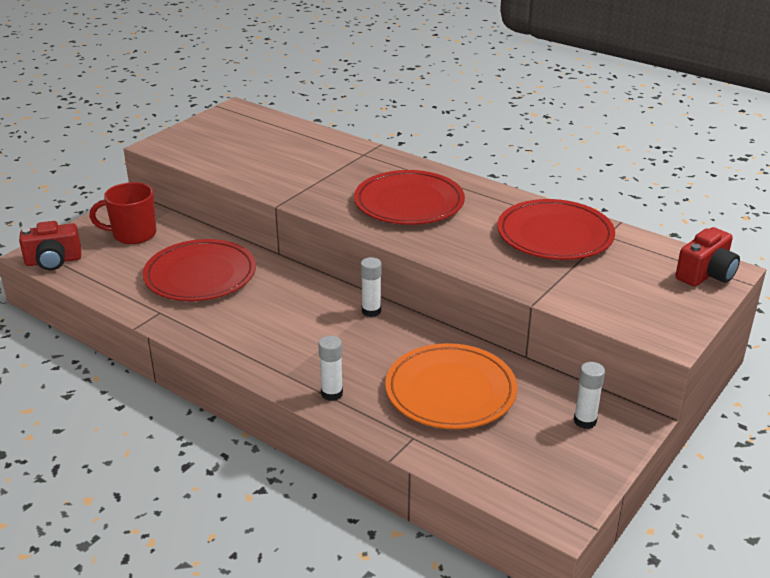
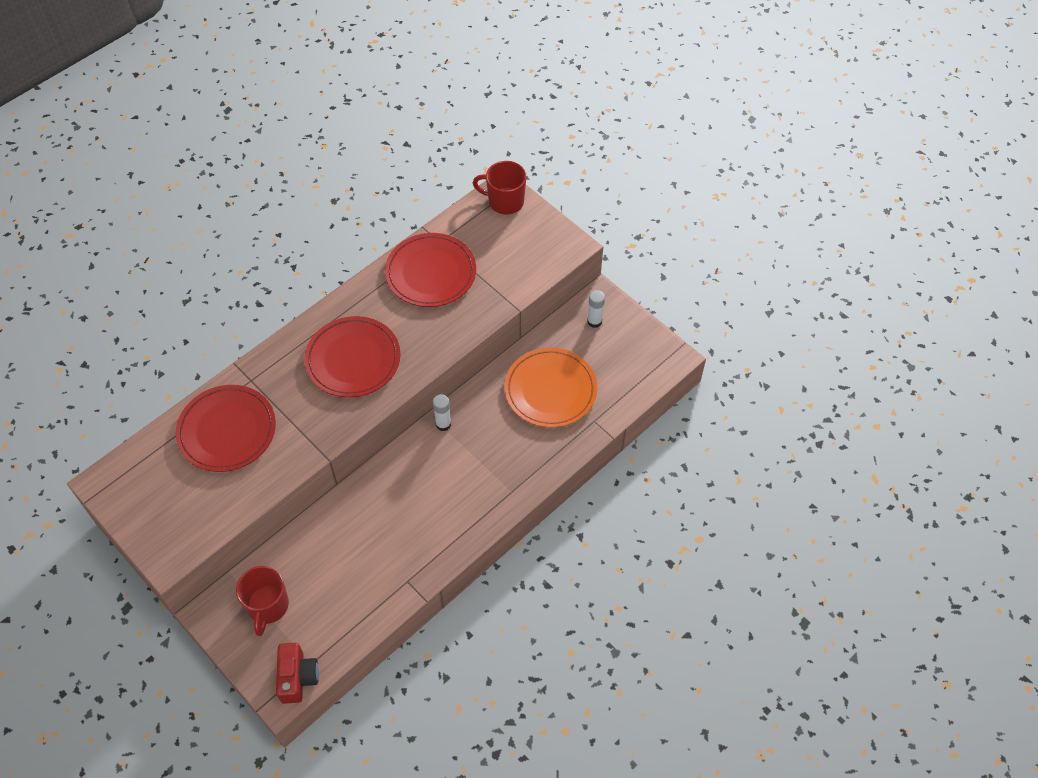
camera: 80 degrees left, 25 degrees up
(200, 275) = (357, 548): red plate -> red plate (227, 430)
(332, 393) = (539, 463): white glue stick -> none
(706, 274) = (505, 201): red camera -> red mug

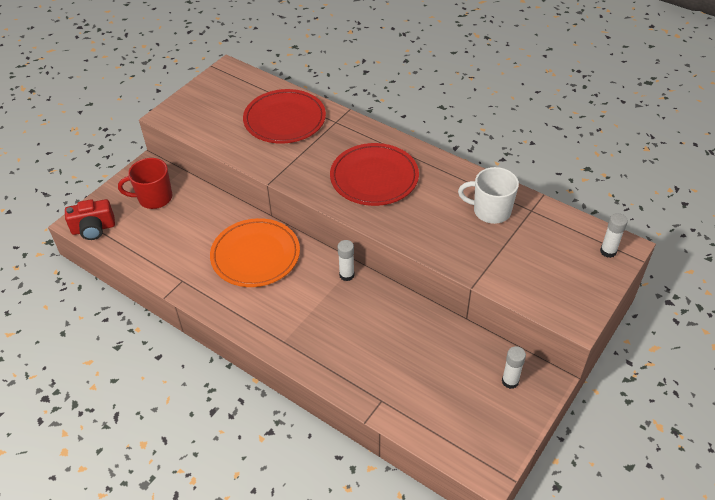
camera: 80 degrees right, 10 degrees down
(431, 273) = (490, 211): red plate -> white mug
(505, 201) = (608, 251): red mug -> white glue stick
(550, 390) = (409, 354): orange plate -> orange plate (255, 255)

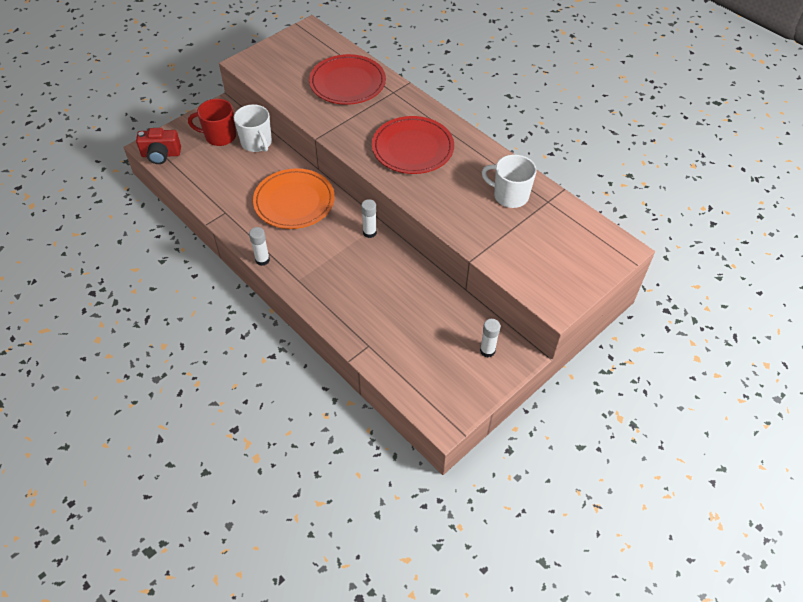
camera: 10 degrees right, 5 degrees up
(197, 199) = (257, 143): none -> white mug
(608, 251) = (607, 250): white glue stick -> white glue stick (262, 260)

